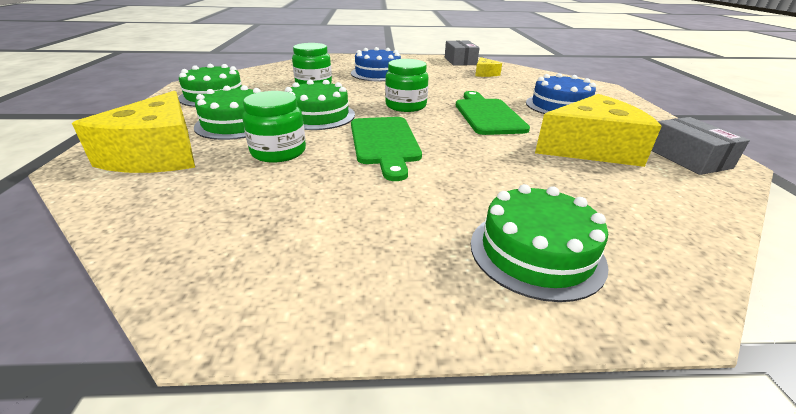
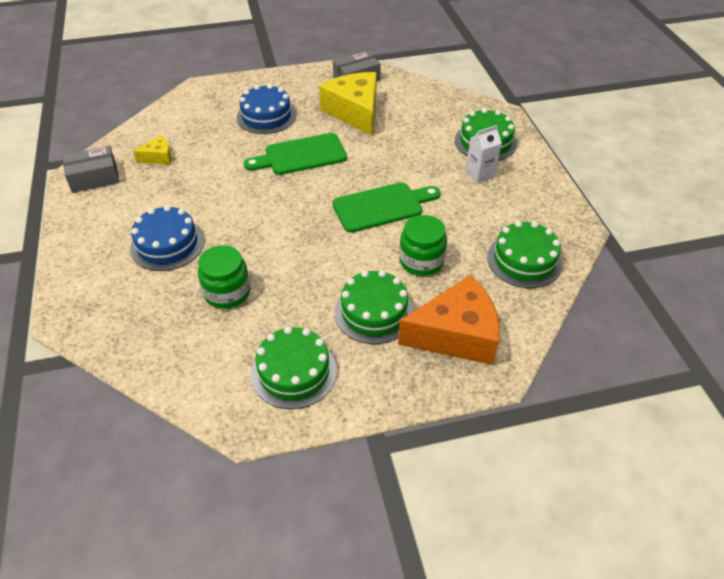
camera: 100 degrees left, 15 degrees up
(158, 154) = (456, 334): yellow cheese -> orange cheese
(318, 116) = (334, 260): green cake -> green cake (524, 260)
(406, 106) = (289, 205): green jar -> none
(432, 225) = (480, 174): none -> white carton

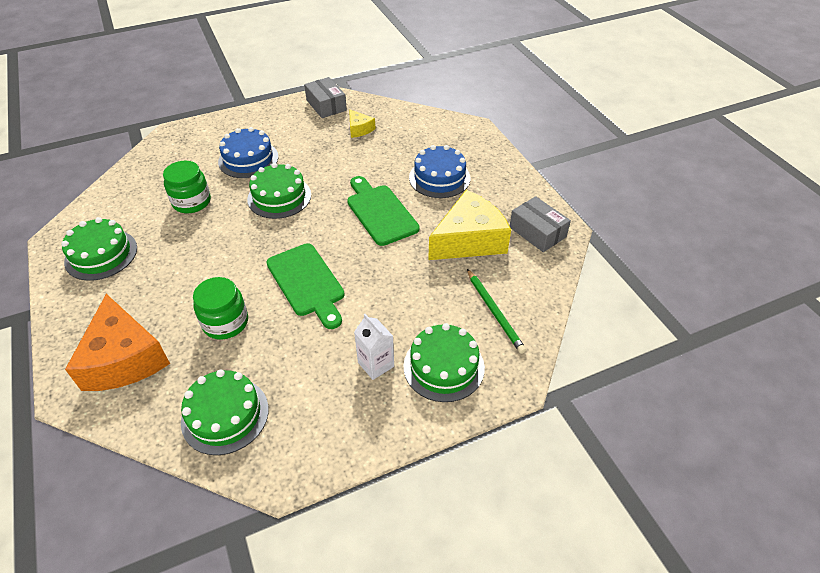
camera: 80 degrees right, 0 degrees up
(374, 312) = (160, 295): green cake -> green cake (279, 197)
(436, 112) = (494, 312): none -> green pencil

